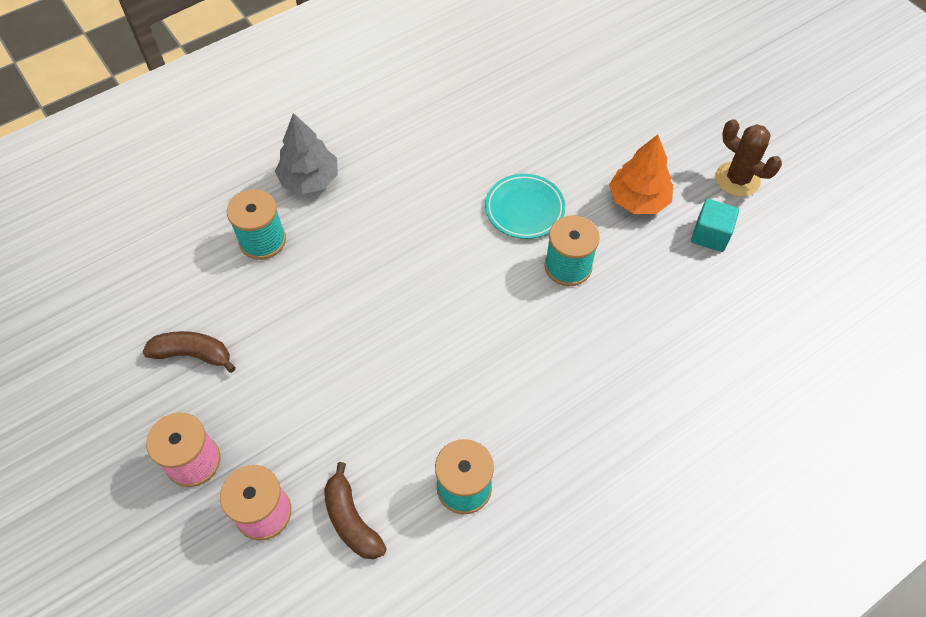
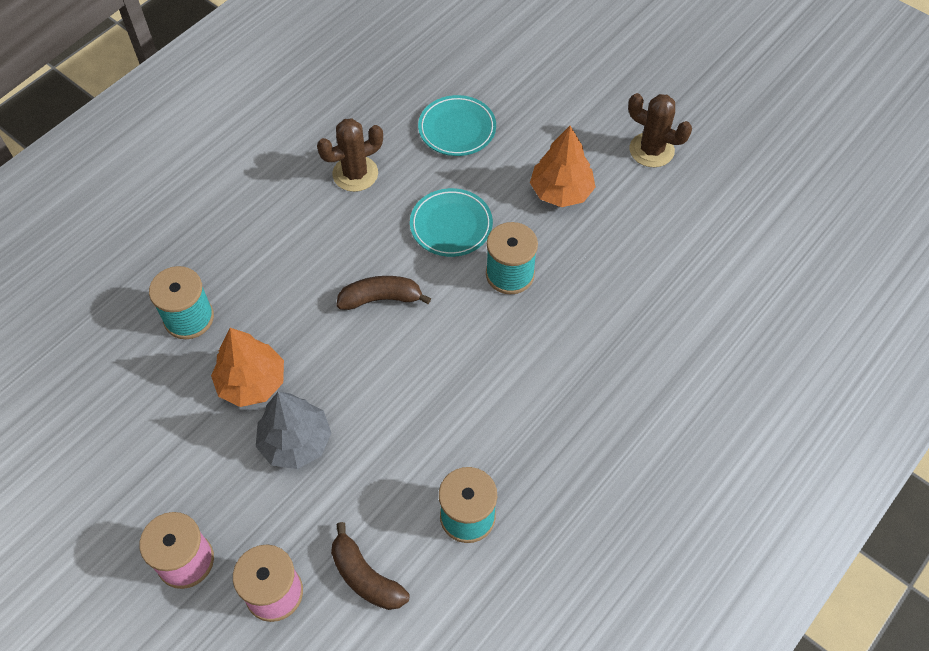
camera: 15 degrees left, 0 degrees up
(193, 354) = (151, 453): brown banana -> brown banana (381, 298)
(301, 312) = (252, 382): none -> orange tree
(309, 179) = (219, 243): grey tree -> grey tree (295, 442)
(449, 143) = (355, 174): none -> brown cactus
(554, 122) = (457, 129): none -> turquoise plate
(710, 235) = (639, 212): turquoise cube -> none

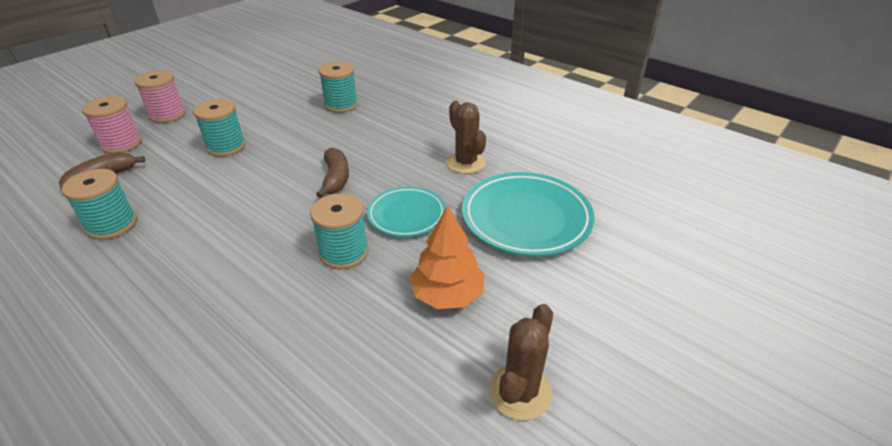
camera: 90 degrees right, 20 degrees down
(252, 382) = (281, 128): orange tree -> none
(295, 442) = (226, 146): grey tree -> turquoise spool
(457, 129) = (526, 218): turquoise plate -> turquoise plate, size x1.64

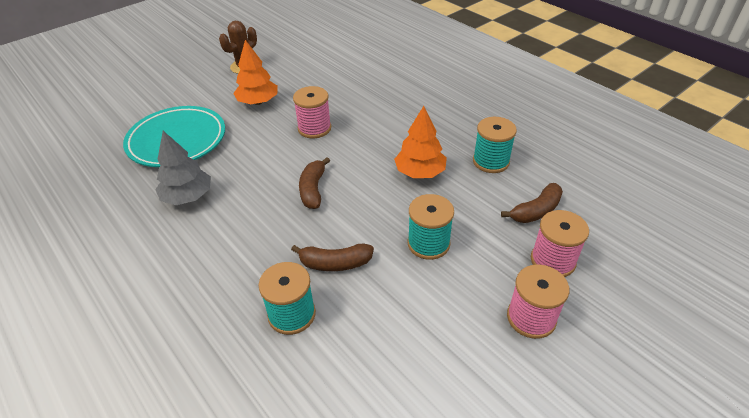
camera: 170 degrees left, 5 degrees up
(210, 205) = (420, 172): none -> orange tree
(310, 129) = (335, 263): none -> brown banana
(344, 252) = (314, 128): turquoise spool -> pink spool
(406, 215) = (263, 150): turquoise plate -> none
(466, 163) = (188, 196): brown cactus -> grey tree

